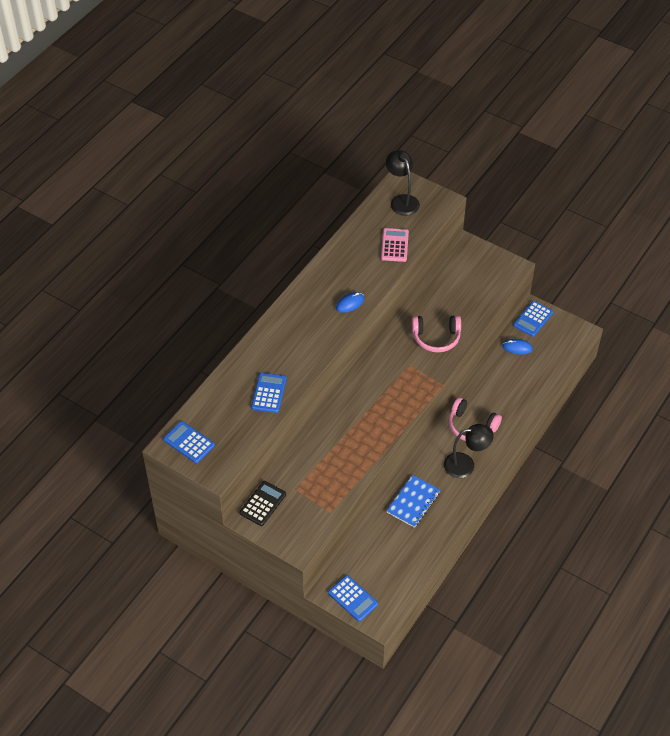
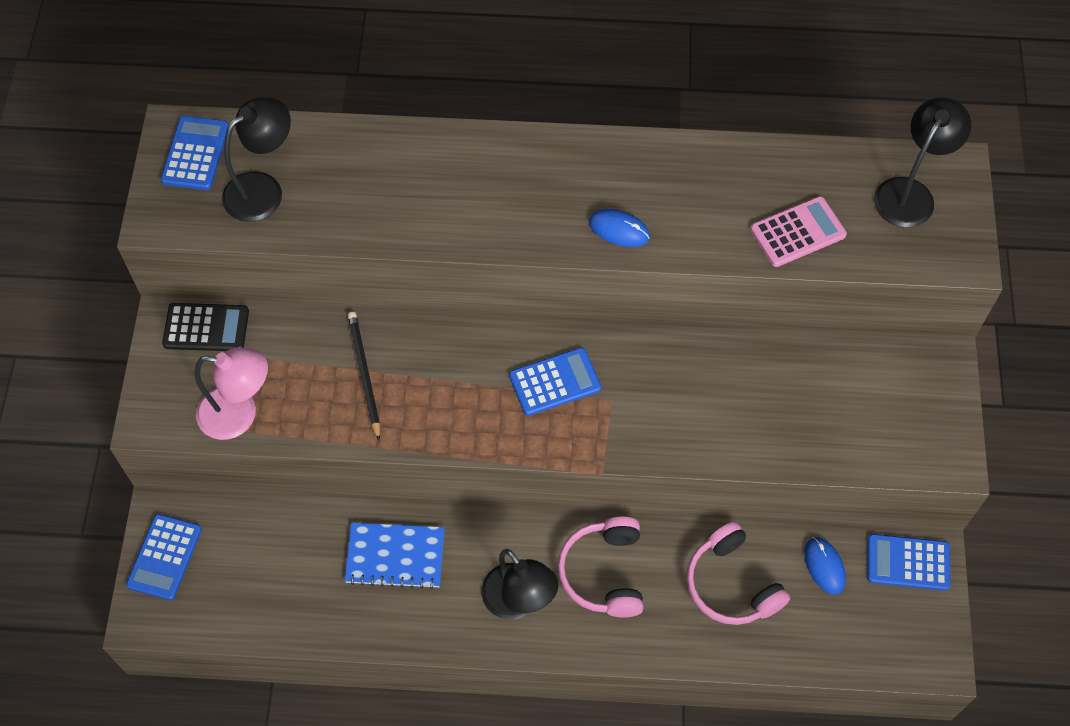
camera: 60 degrees right, 10 degrees up
(231, 424) = (263, 189): none -> black lamp
(269, 393) = (355, 209): blue calculator -> blue calculator (555, 382)
(321, 509) = (239, 414): none -> pink lamp
(333, 450) = (364, 374): none -> black pencil
(436, 338) = (697, 413): pink headphones -> pink headphones (731, 584)

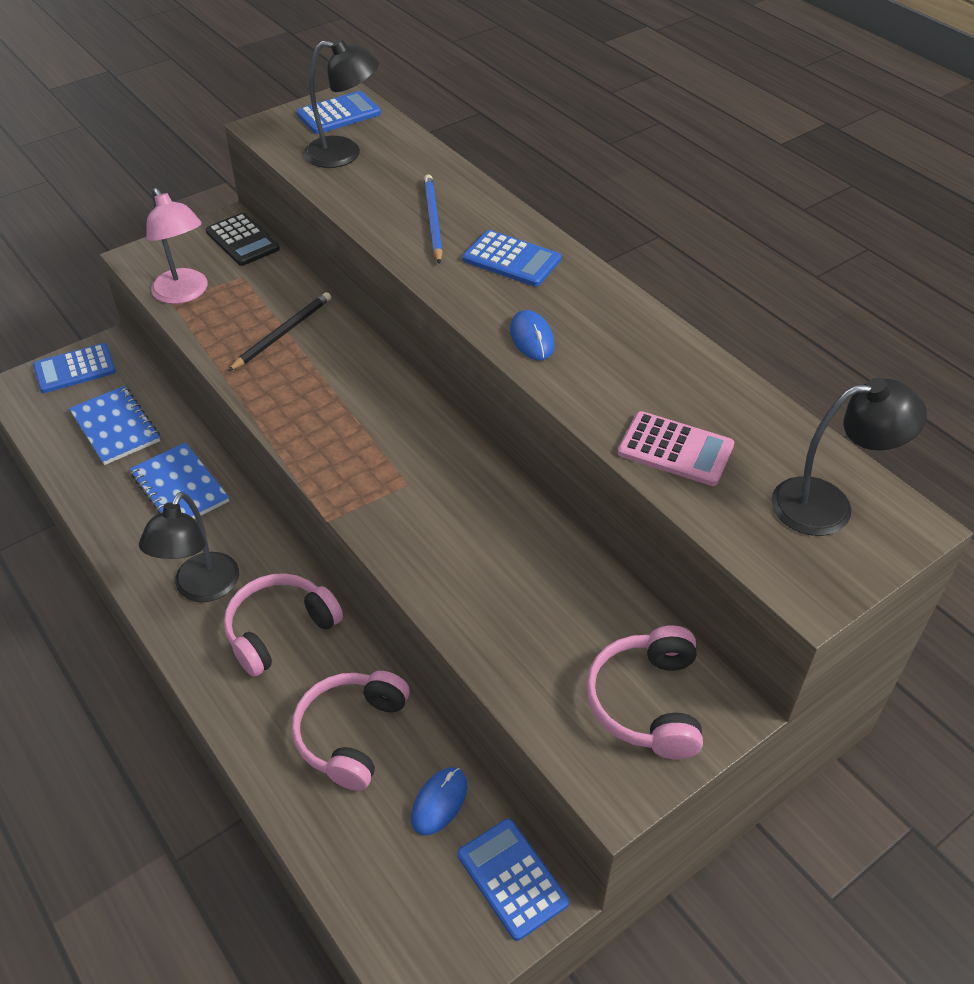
camera: 50 degrees right, 15 degrees down
(275, 565) = (115, 427): none -> blue notebook
(420, 192) = (433, 220): none -> blue pencil
(555, 382) = (388, 439): blue calculator -> blue calculator (511, 259)
(906, 397) = (646, 702): none -> pink headphones

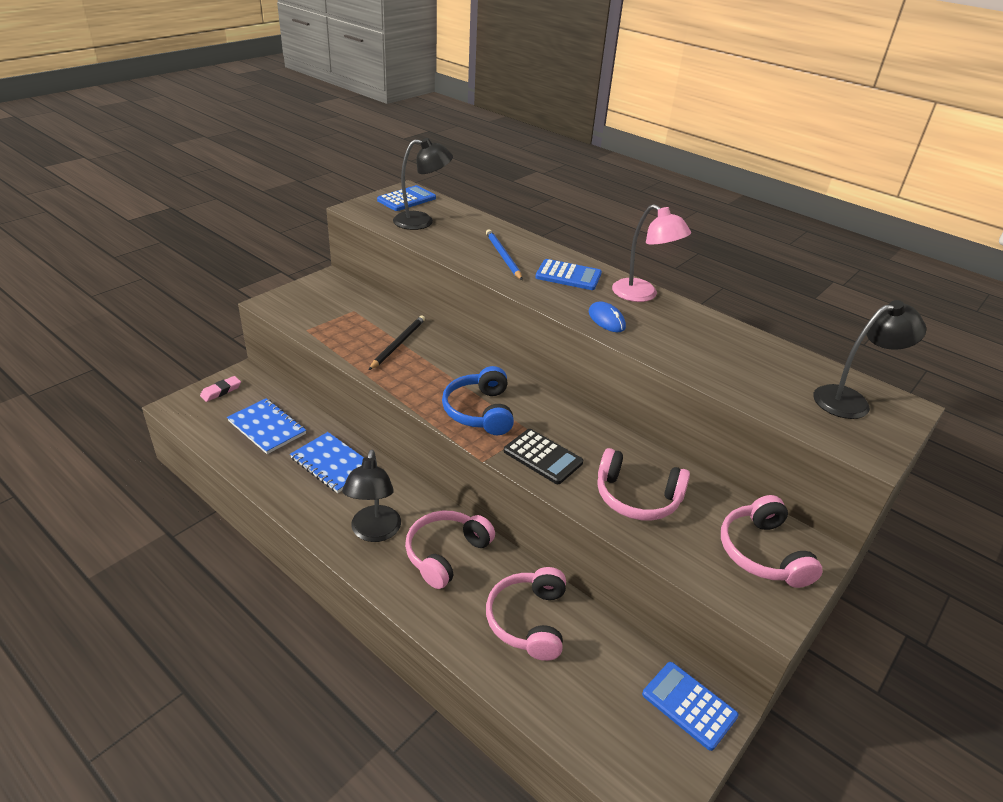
camera: 15 degrees left, 10 degrees down
(75, 369) = (221, 391): blue calculator -> pink eraser
(185, 294) = (314, 324): pink lamp -> pink lamp (642, 295)
(242, 240) = (344, 288): black calculator -> black calculator (543, 457)
(351, 447) = (479, 411): none -> blue headphones
(439, 802) = (613, 659): blue mouse -> none
(510, 598) = (637, 497): none -> pink headphones
(675, 449) = (736, 377): pink calculator -> none

